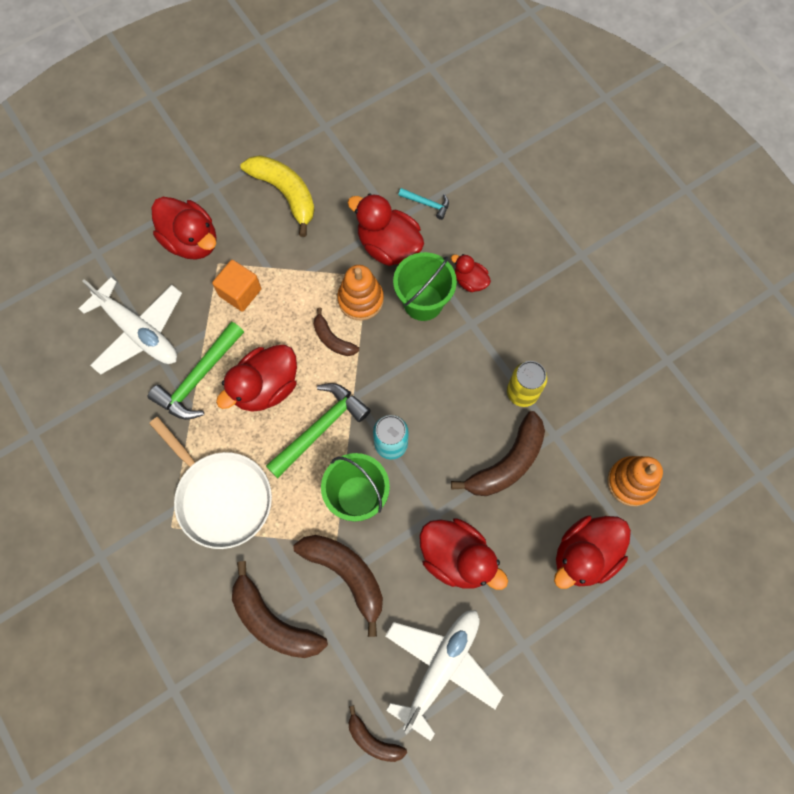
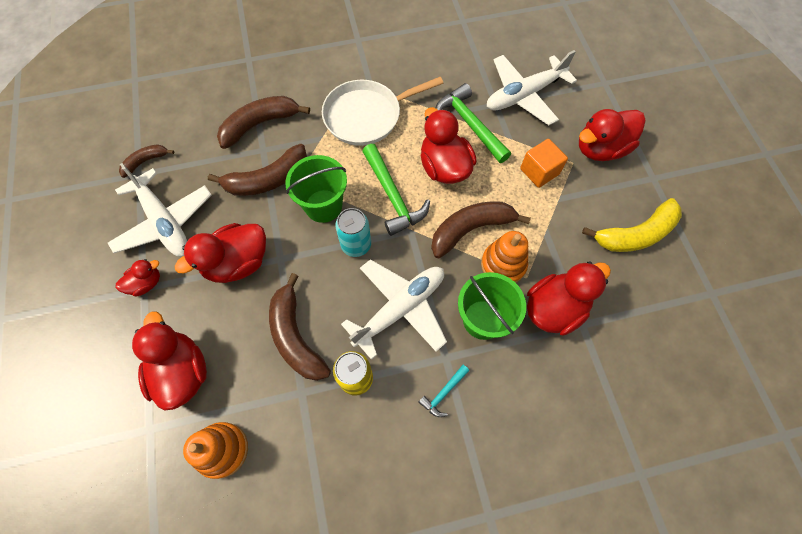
camera: 110 degrees right, 5 degrees down
(332, 339) = (470, 229): brown banana -> brown banana, size x1.77
(427, 204) = (595, 364): turquoise hammer -> turquoise hammer (443, 393)
(441, 377) = (400, 308): none -> white plane
(470, 281) = (493, 374): red duck -> red duck (146, 283)

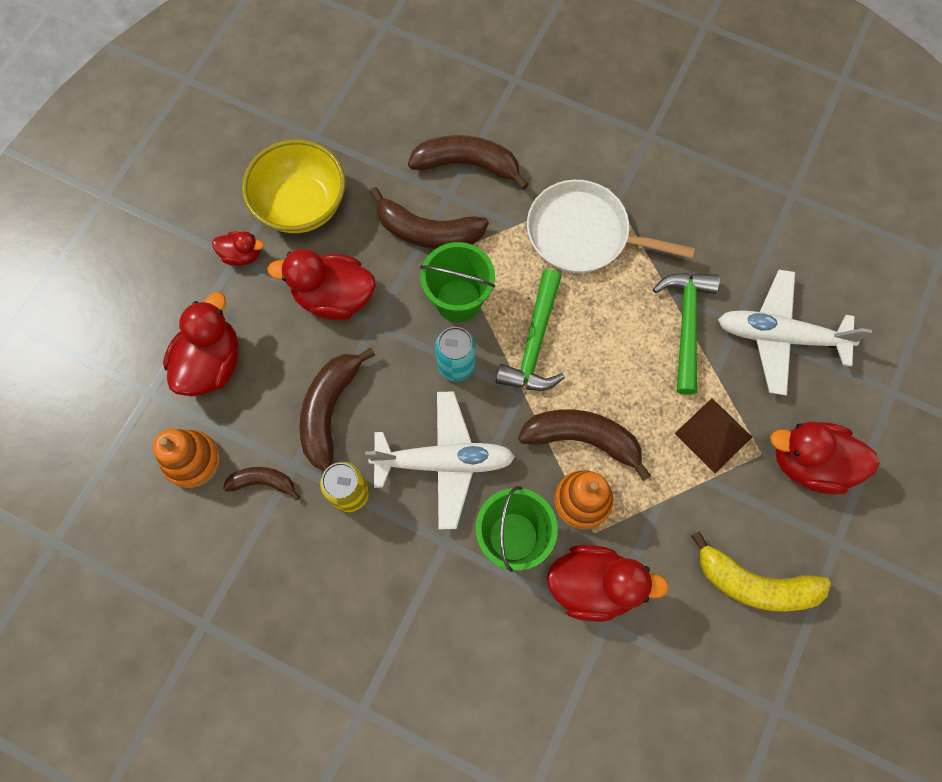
camera: 40 degrees right, 5 degrees up
(145, 161) = (330, 127): brown banana -> brown banana (263, 482)
(165, 222) = (301, 205): white plane -> yellow bowl
(443, 393) = (415, 572): turquoise hammer -> none
(444, 167) = (615, 352): red duck -> none
(539, 171) = (713, 435): orange cube -> brown pyramid

